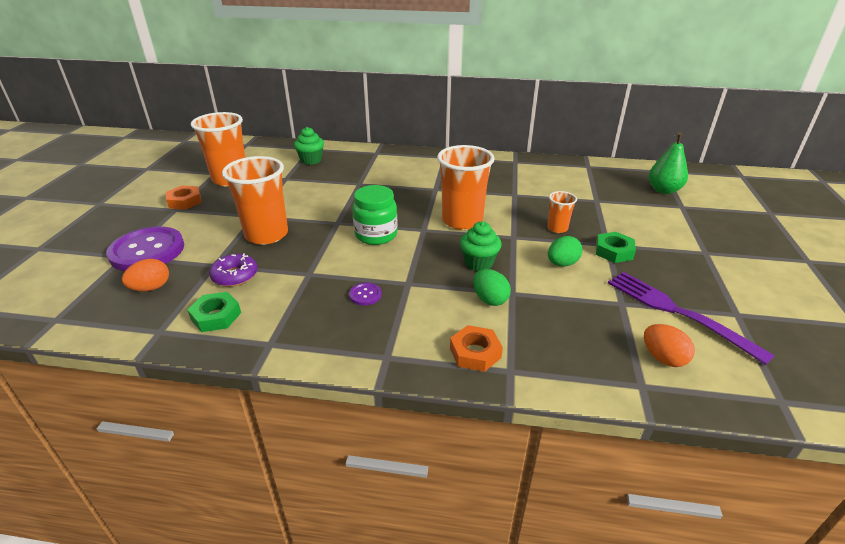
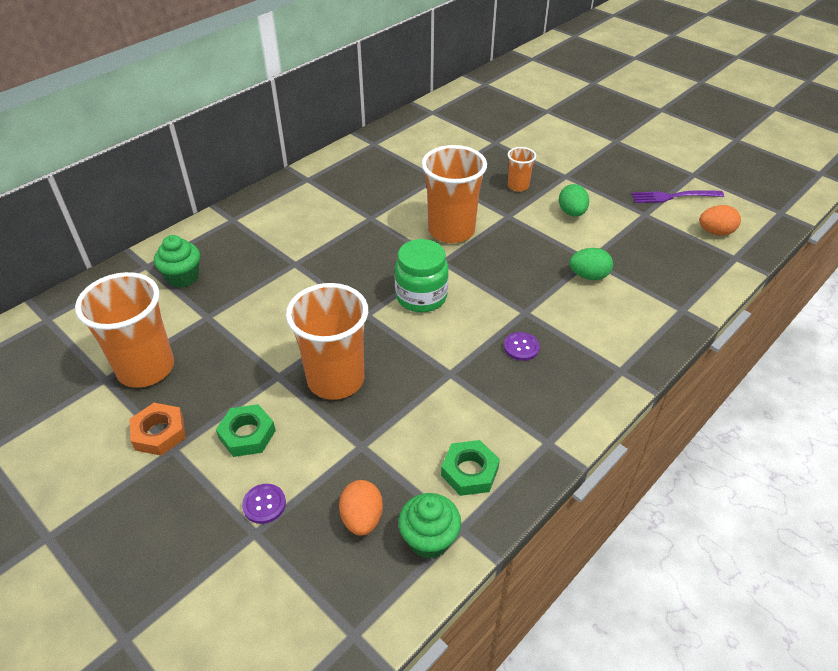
camera: 55 degrees left, 10 degrees up
(147, 251) = (264, 504): purple button -> purple button, size x0.41
(235, 276) = (402, 434): purple donut -> none
(475, 353) = (650, 317): orange nut -> none
(479, 263) = (531, 255): green cupcake -> green cupcake (429, 539)
(614, 251) = (578, 178): green nut -> green nut (247, 434)
(663, 190) = (514, 103): green pear -> none
(676, 312) = (673, 197): purple fork -> purple fork, size x0.66

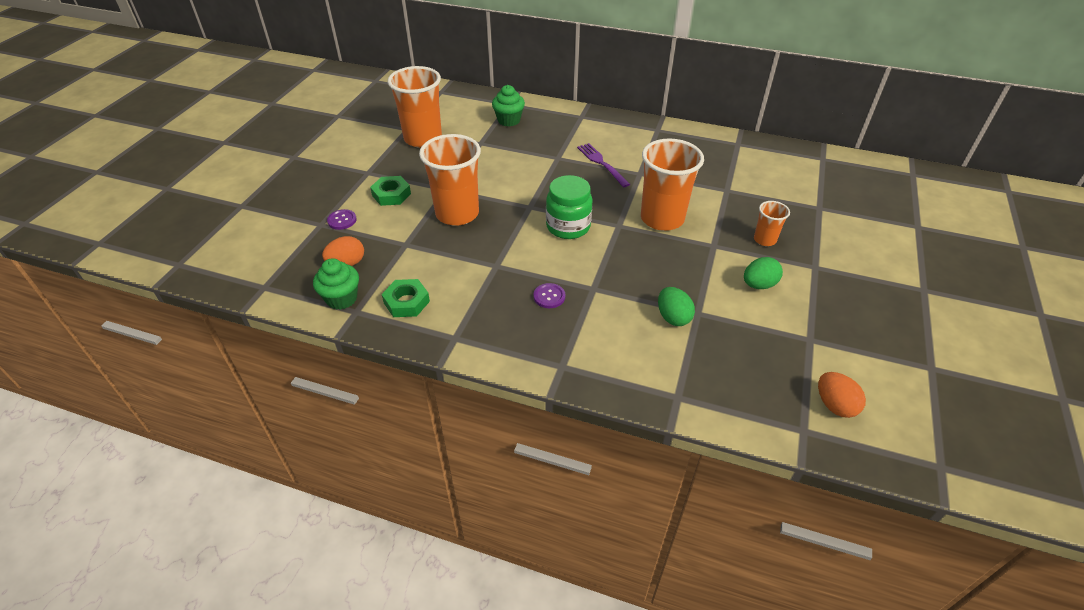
camera: 65 degrees right, 0 degrees up
(159, 433) = (377, 163): orange nut -> none
(673, 197) = (866, 357): purple fork -> purple fork (601, 163)

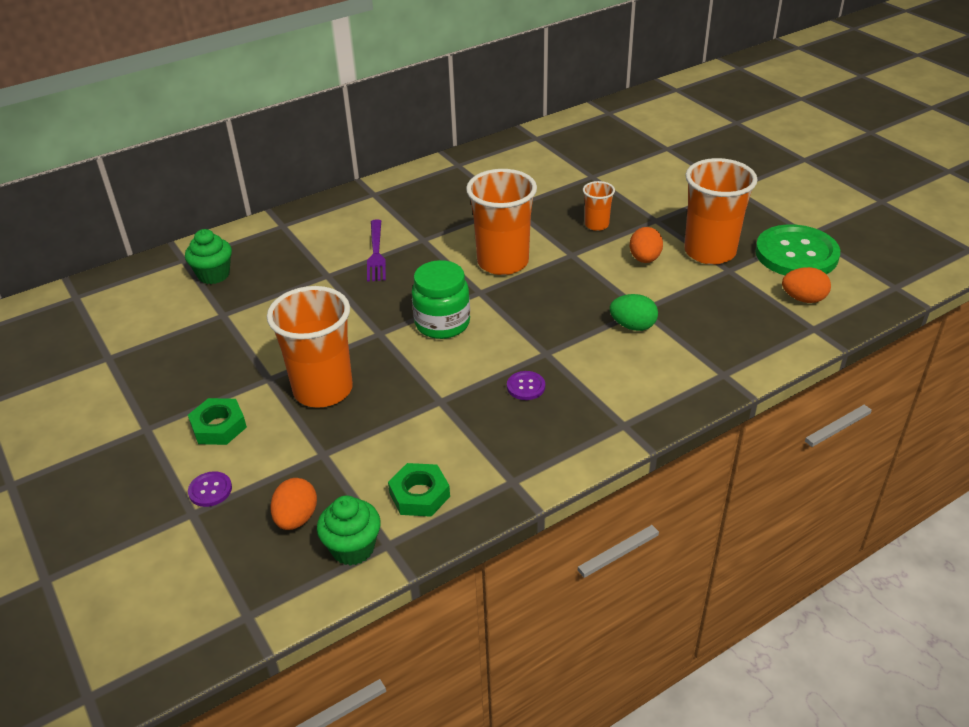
camera: 50 degrees left, 5 degrees down
(423, 139) = (148, 353): orange cup -> orange cup (710, 252)
(601, 163) = (376, 253): purple fork -> purple fork turned 105 degrees counterclockwise
(758, 285) = (644, 259): green egg -> orange egg
(890, 372) = (796, 254): none -> green button

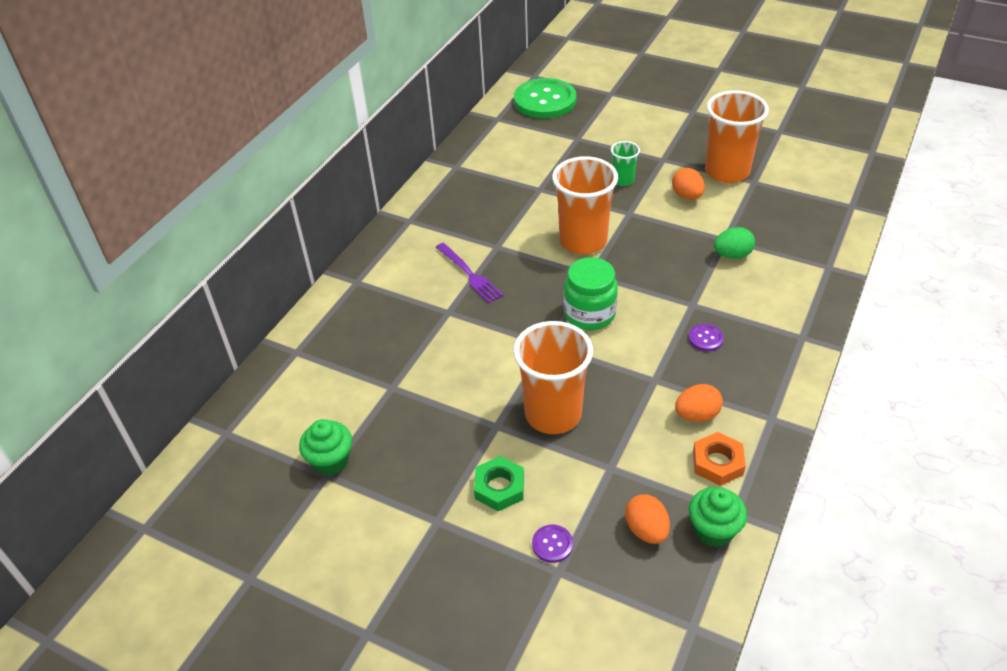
camera: 30 degrees left, 5 degrees up
(214, 275) = (342, 354): green cupcake -> green cupcake (331, 461)
(419, 495) = (717, 462): green nut -> orange nut
(596, 225) = (623, 180): orange cup -> green cup
(796, 254) = (786, 151): green button -> green button (545, 100)
(803, 299) = (824, 185): orange egg -> orange egg (697, 415)

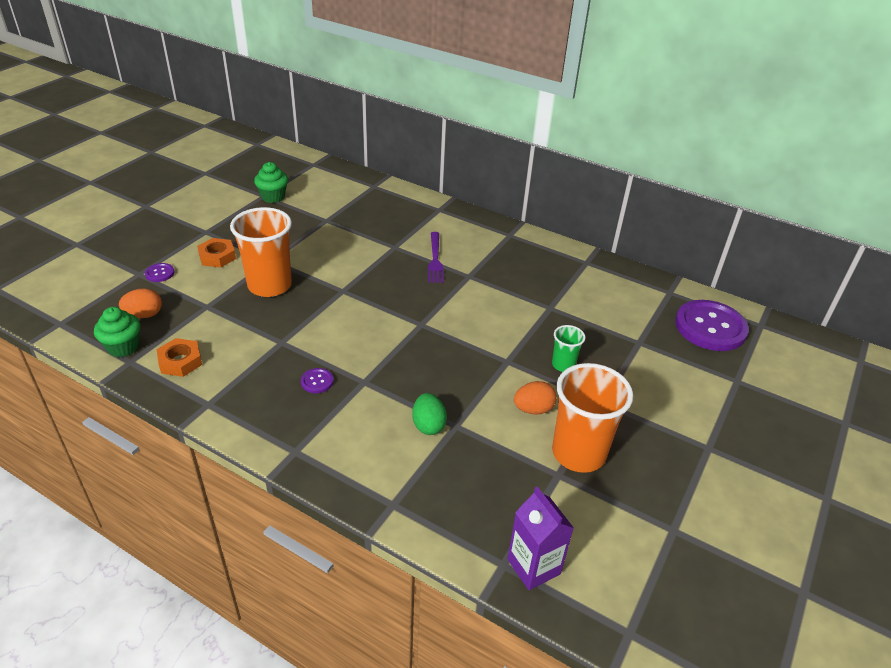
camera: 90 degrees right, 5 degrees down
(470, 274) = (435, 259): purple fork -> purple fork turned 60 degrees counterclockwise
(499, 487) = (217, 256): green nut -> orange nut
(545, 100) = (710, 327): green button -> purple button
(583, 241) = (468, 325): orange cup -> none
(589, 314) = (370, 316): green jar -> none
(697, 415) = (233, 359): orange egg -> none
(845, 191) = (533, 566): none -> purple carton

